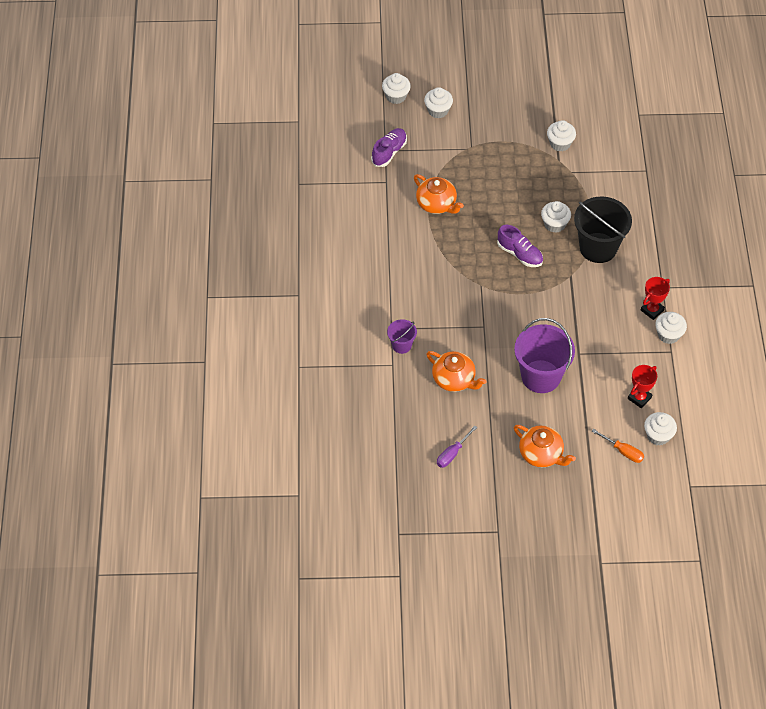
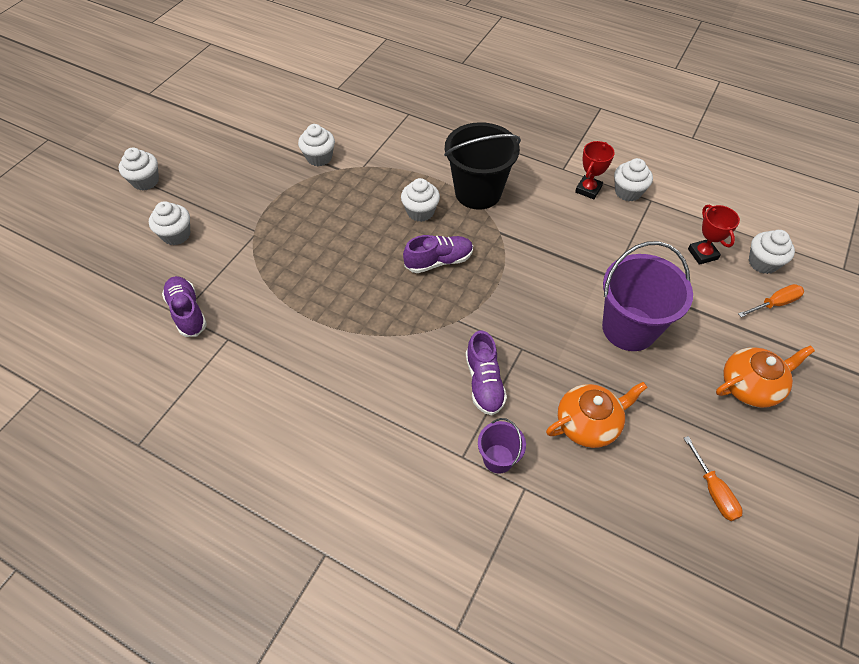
camera: 60 degrees left, 0 degrees up
(396, 96) = (115, 263): white cupcake -> white cupcake (145, 181)
(437, 204) = (305, 303): orange teapot -> none
(446, 318) = (484, 382): none -> purple shoe
(452, 453) = (713, 490): purple screwdriver -> orange screwdriver
(652, 310) = (588, 189): red trophy -> red trophy turned 45 degrees clockwise

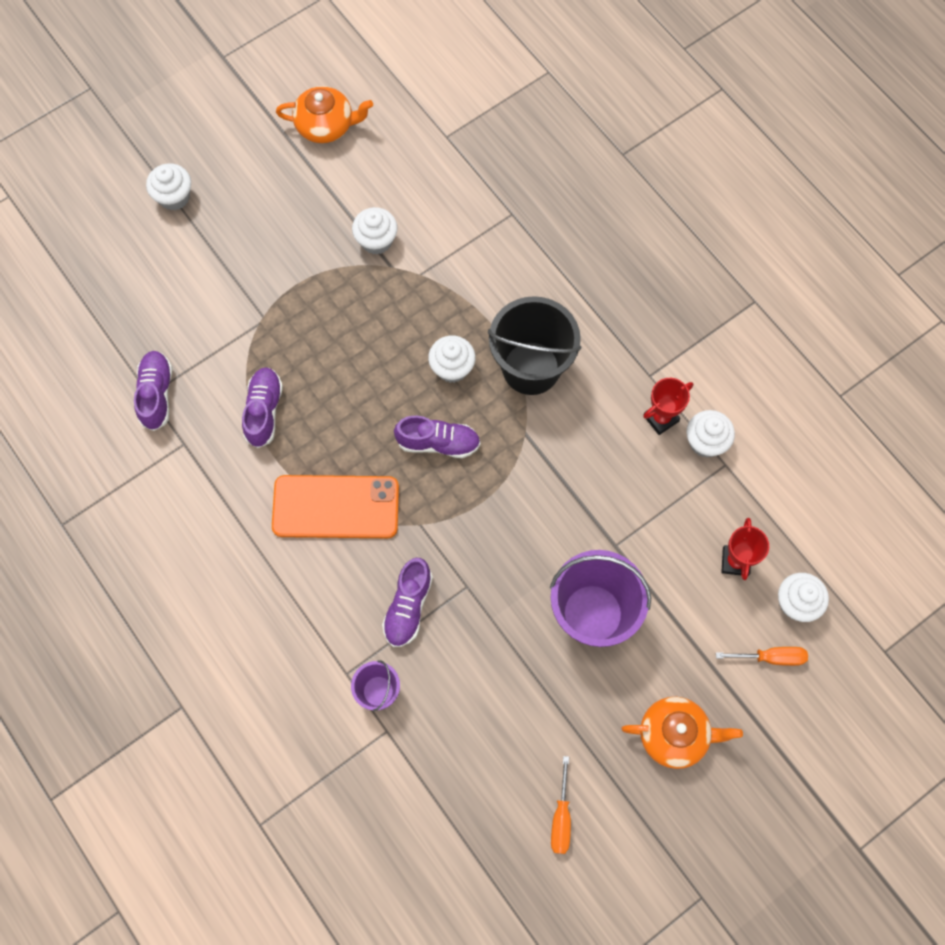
camera: 25 degrees right, 15 degrees up
(176, 235) = (180, 288): white cupcake -> none
(286, 291) = (264, 411): none -> purple shoe
(382, 334) = (336, 507): none -> orange phone
(588, 424) = (484, 697): orange teapot -> orange teapot (326, 126)

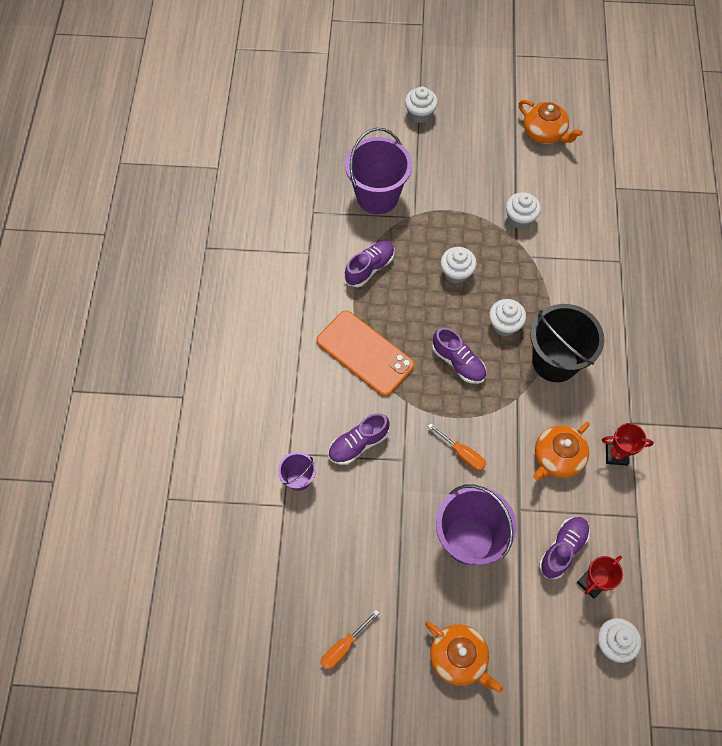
camera: 40 degrees right, 5 degrees down
(156, 394) = (317, 215): purple shoe -> purple shoe (562, 549)
(205, 325) = (377, 196): none -> purple bucket
(610, 465) = (557, 458): none -> orange teapot
(705, 442) = (635, 492): white cupcake -> white cupcake (456, 273)
(770, 657) = (565, 663): orange screwdriver -> orange screwdriver (462, 453)

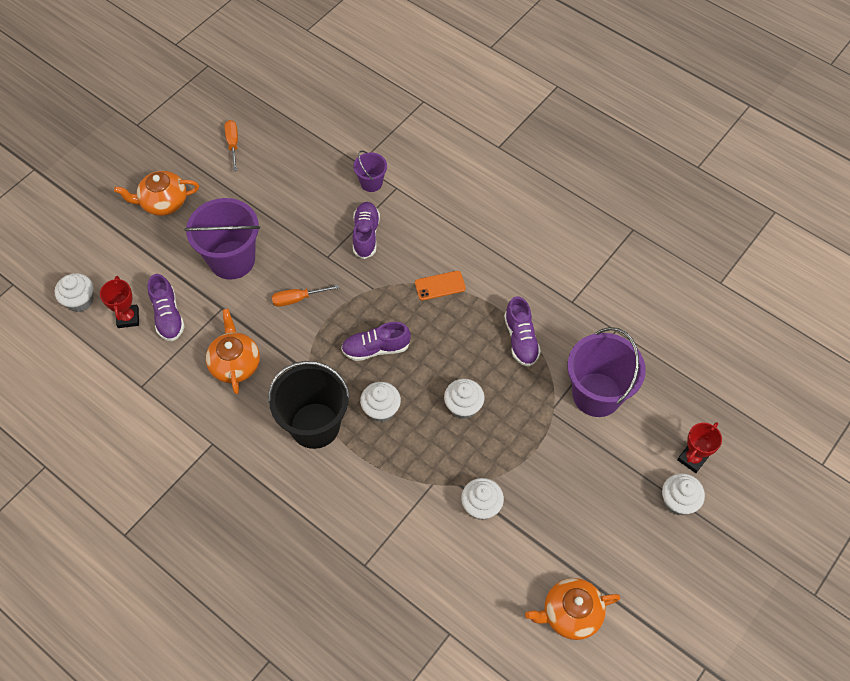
camera: 125 degrees right, 5 degrees down
(365, 353) = (440, 286): orange phone -> orange phone, size x0.50
(616, 454) = (198, 410): red trophy -> red trophy (692, 458)

